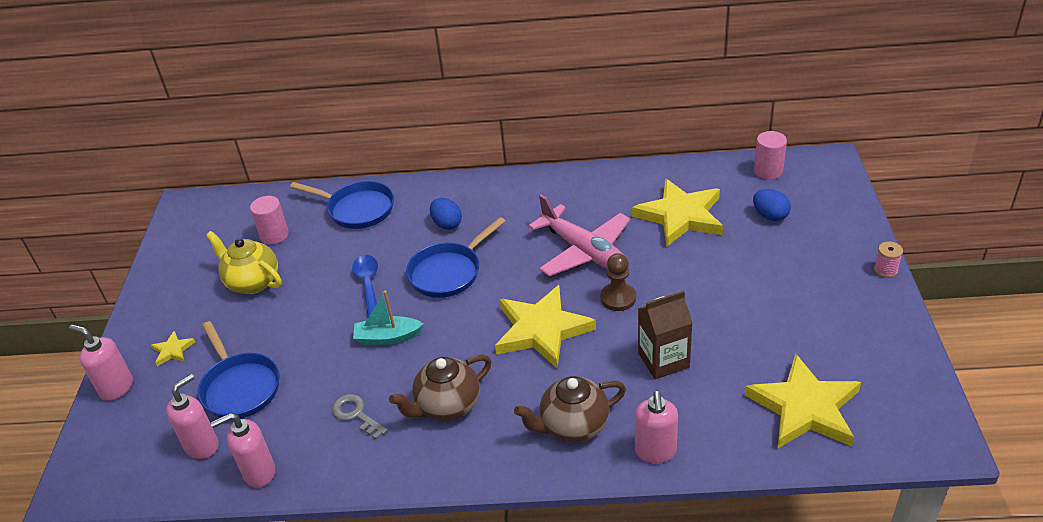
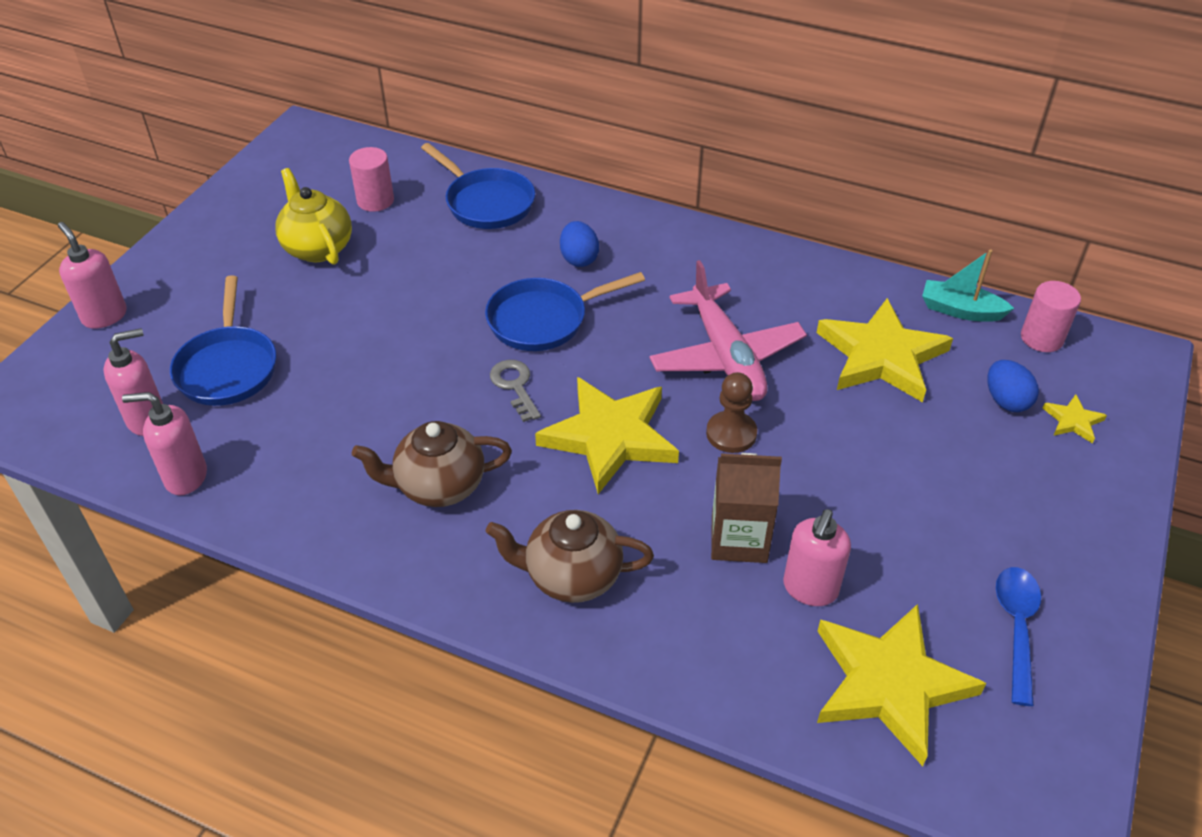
camera: 20 degrees right, 5 degrees up
(173, 350) = (186, 296): yellow star -> yellow star (1073, 421)
(356, 414) = (330, 453): grey key -> grey key (515, 386)
(368, 285) = (441, 301): blue spoon -> blue spoon (1016, 628)
(388, 337) = (424, 373): turquoise boat -> turquoise boat (960, 310)
(655, 451) = (653, 655): pink soap dispenser -> pink soap dispenser (810, 589)
(885, 270) = (1128, 539): pink spool -> none

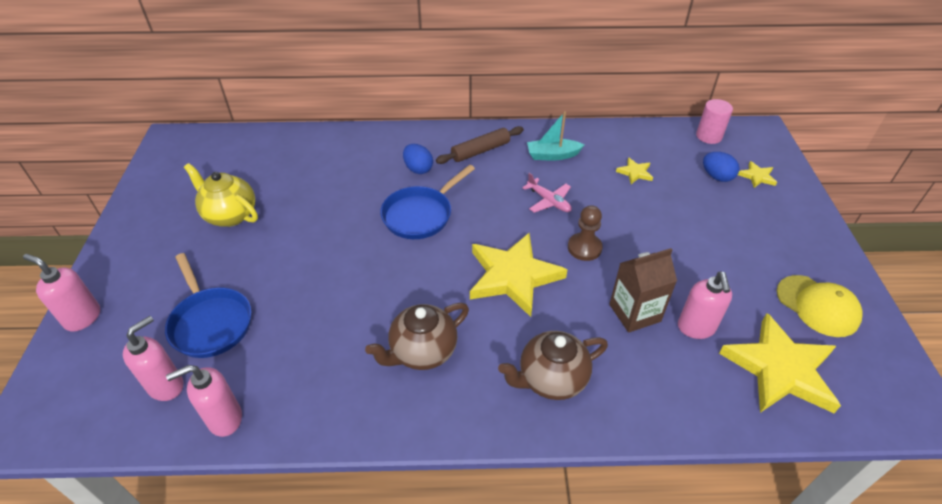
camera: 25 degrees left, 0 degrees up
(375, 201) = (254, 171): pink cylinder -> none
(486, 203) = (333, 151): blue pan -> none
(515, 386) = (430, 264): grey key -> none
(679, 259) = (480, 151): none -> brown rolling pin
(726, 356) = (549, 201): pink plane -> pink plane, size x0.51
(881, 356) = (635, 172): yellow star -> yellow star, size x0.43
(960, 310) = (657, 133): turquoise boat -> turquoise boat (552, 155)
(1016, 628) = (817, 306): blue spoon -> yellow cap

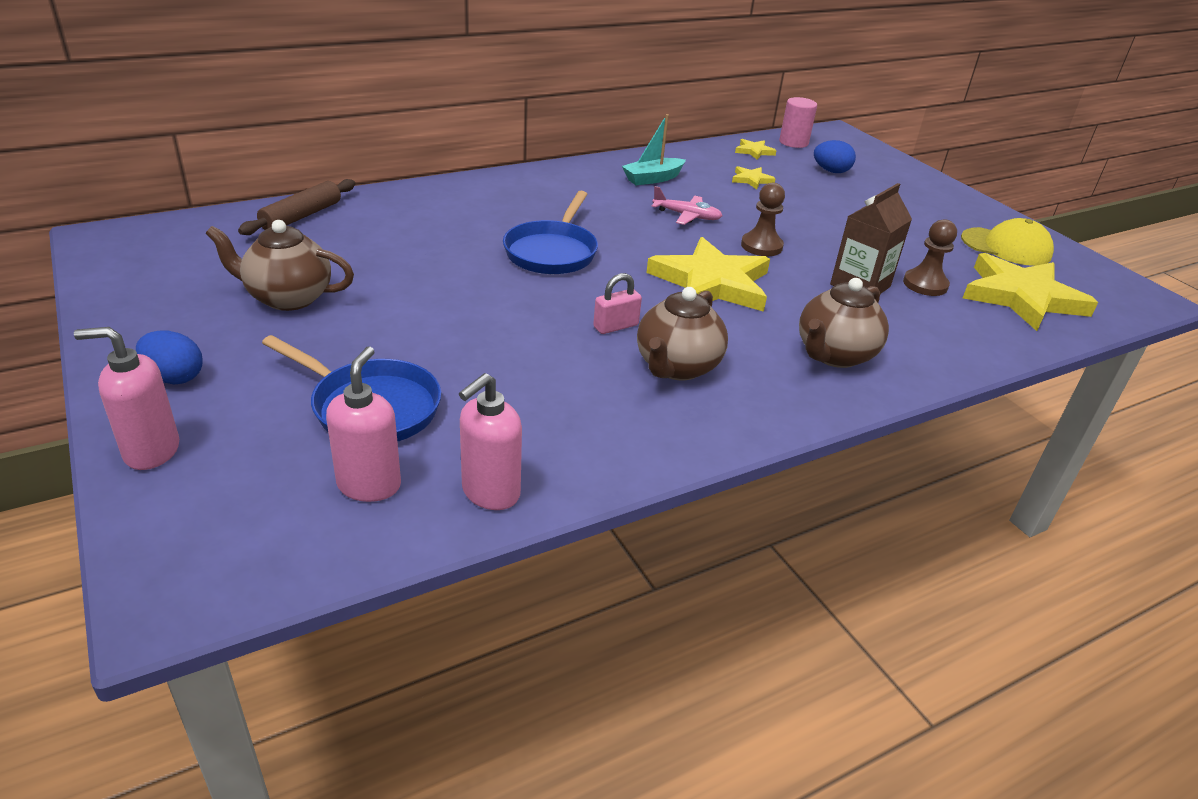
camera: 30 degrees left, 10 degrees down
(230, 215) = (288, 298): yellow teapot -> brown teapot
(410, 299) = (616, 326): none -> pink padlock
(418, 169) = (508, 213): blue egg -> blue egg (174, 377)
(480, 151) = (568, 187): brown rolling pin -> brown rolling pin (301, 216)
(696, 328) = (925, 284): pink soap dispenser -> brown pawn
(757, 176) = (866, 166): yellow star -> yellow star (754, 151)

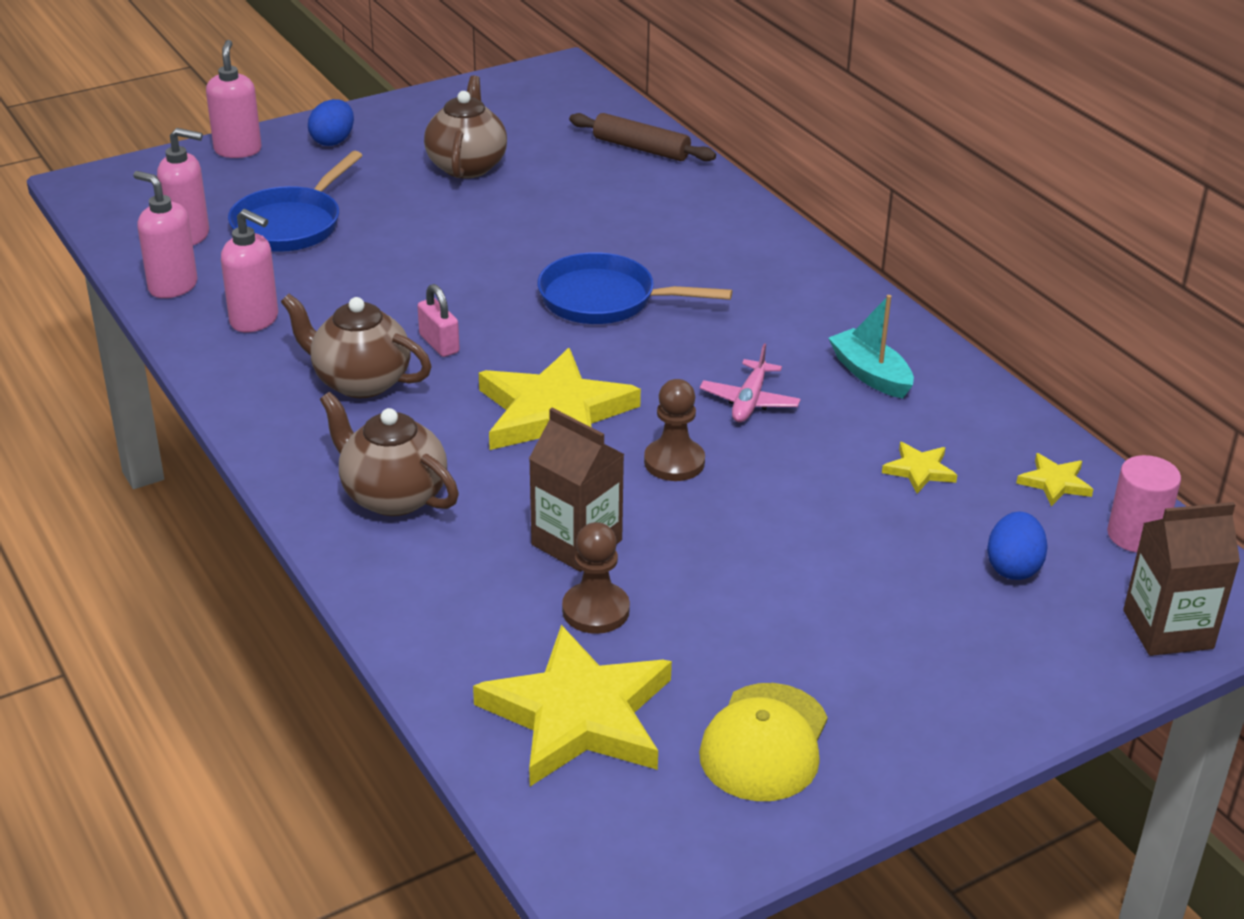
camera: 90 degrees right, 0 degrees up
(569, 429) = (255, 320): none -> pink soap dispenser
(864, 149) = (1168, 629): none -> brown carton

